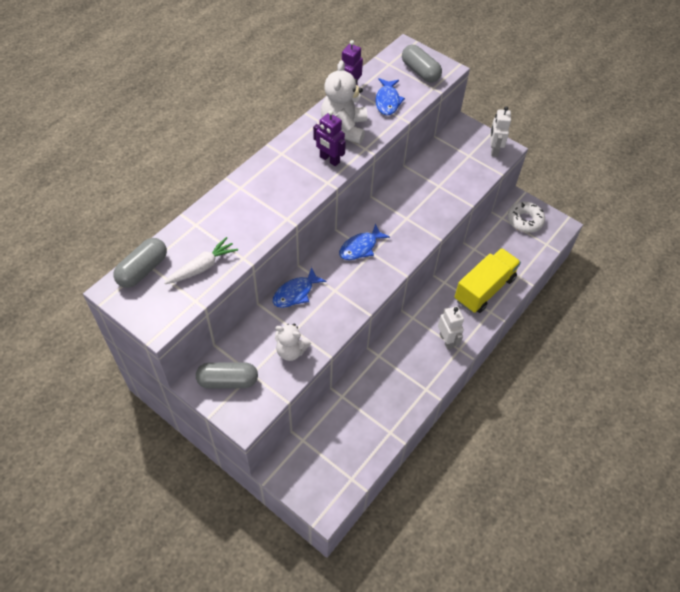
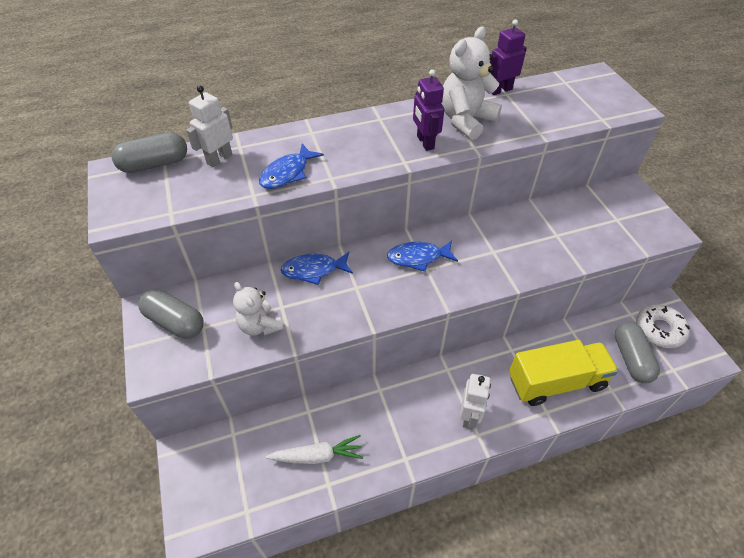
camera: 35 degrees right, 5 degrees down
(202, 267) = (208, 185): white carrot -> white carrot (317, 456)
(387, 101) = (536, 113): blue fish -> blue fish (287, 173)
(420, 72) = (597, 100): grey capsule -> grey capsule (631, 358)
(494, 150) = (654, 226): white robot -> white robot (219, 159)

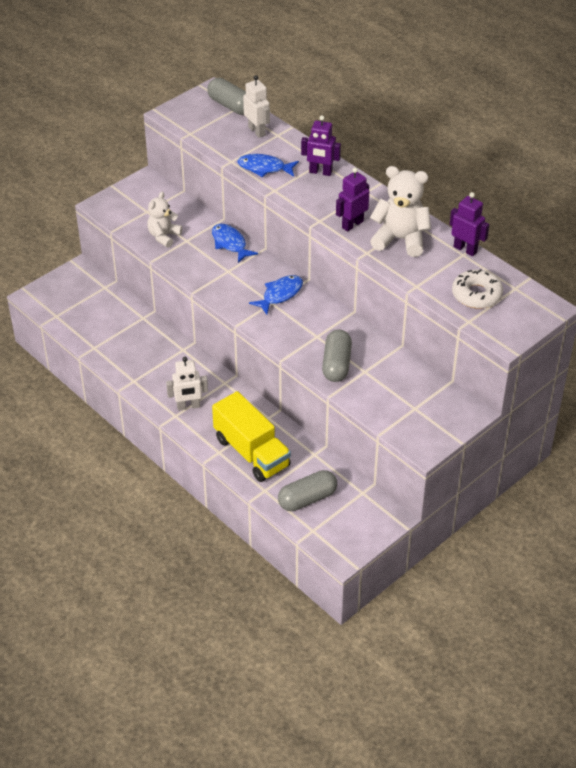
camera: 65 degrees right, 5 degrees down
(175, 322) = (143, 197): grey capsule -> grey capsule (336, 364)
(219, 159) = (257, 131): white robot -> white robot turned 45 degrees clockwise
(317, 456) = (111, 335): white carrot -> none
(327, 137) = (320, 172): none -> purple robot
(418, 258) = (280, 294): blue fish -> blue fish turned 75 degrees clockwise
(659, 330) = (355, 515): white donut -> white donut (476, 295)

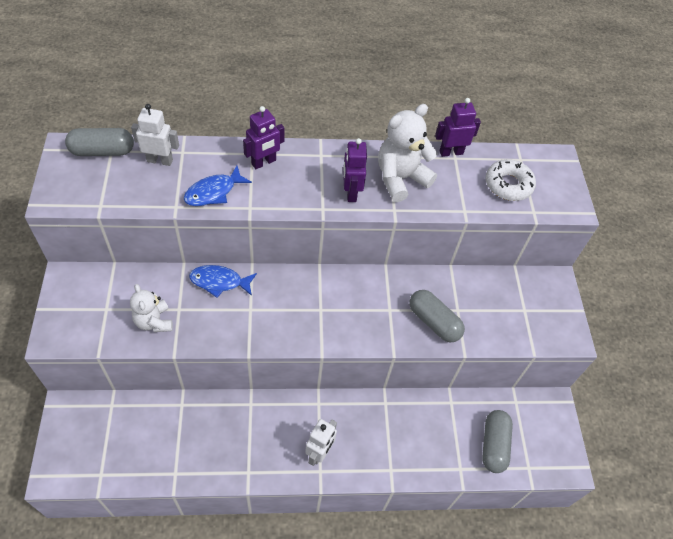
camera: 55 degrees left, 10 degrees up
(251, 452) = (412, 445): yellow truck -> none
(280, 294) = (317, 296): blue fish -> none

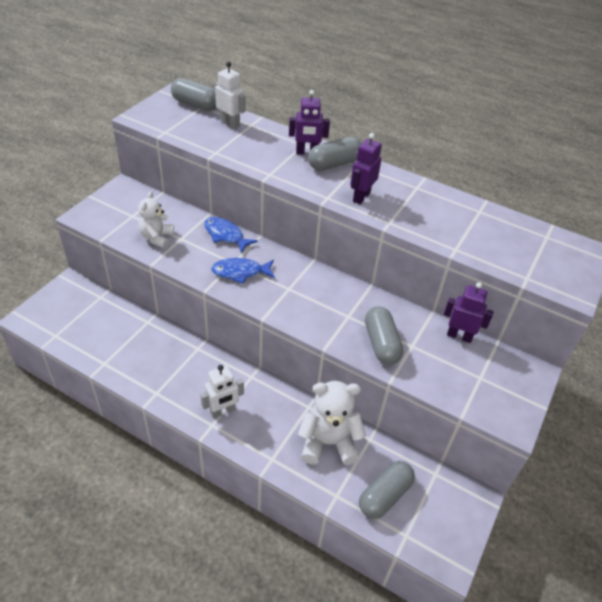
camera: 35 degrees right, 10 degrees down
(213, 192) = (251, 155): blue fish -> blue fish (240, 272)
(299, 164) = (334, 164): none -> grey capsule
(400, 178) = (414, 205): white teddy bear -> white teddy bear (328, 442)
(451, 152) = (479, 206): purple robot -> purple robot (459, 336)
(508, 185) = (517, 249): white donut -> none

